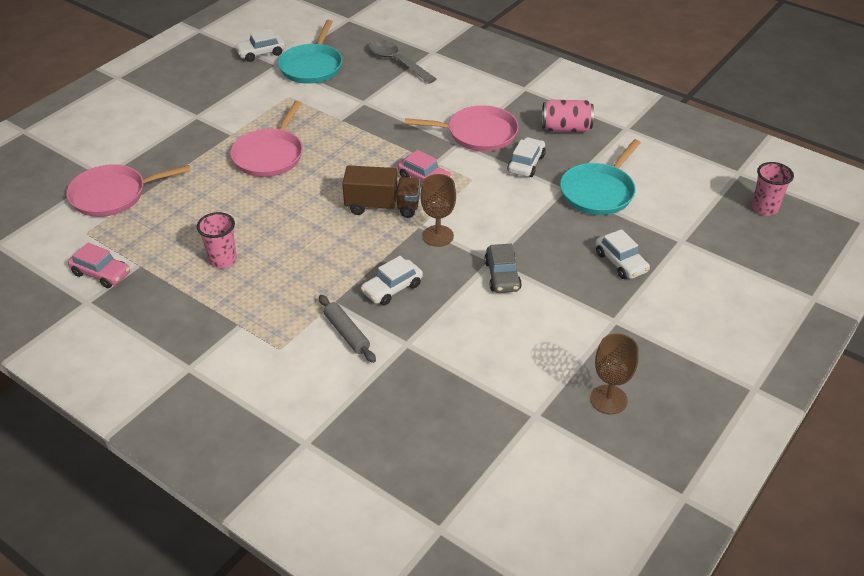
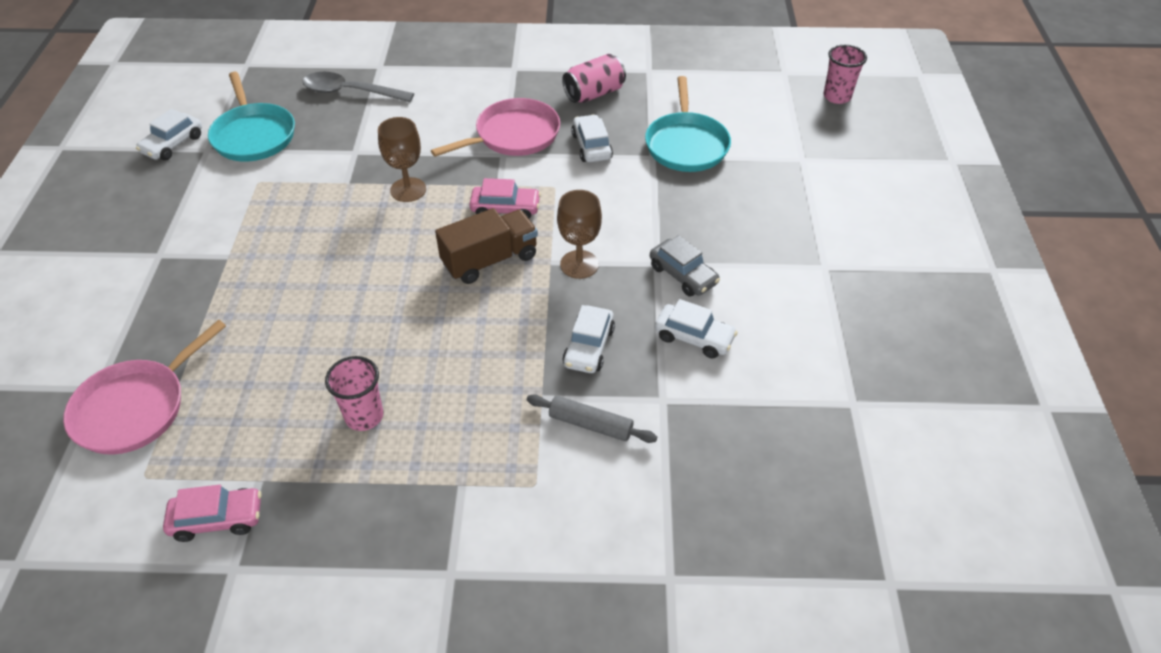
camera: 35 degrees left, 5 degrees up
(270, 155) = (301, 261): pink pan -> none
(608, 399) = (897, 349): brown goblet -> brown goblet (408, 190)
(621, 262) = (773, 206): white car -> white car (694, 337)

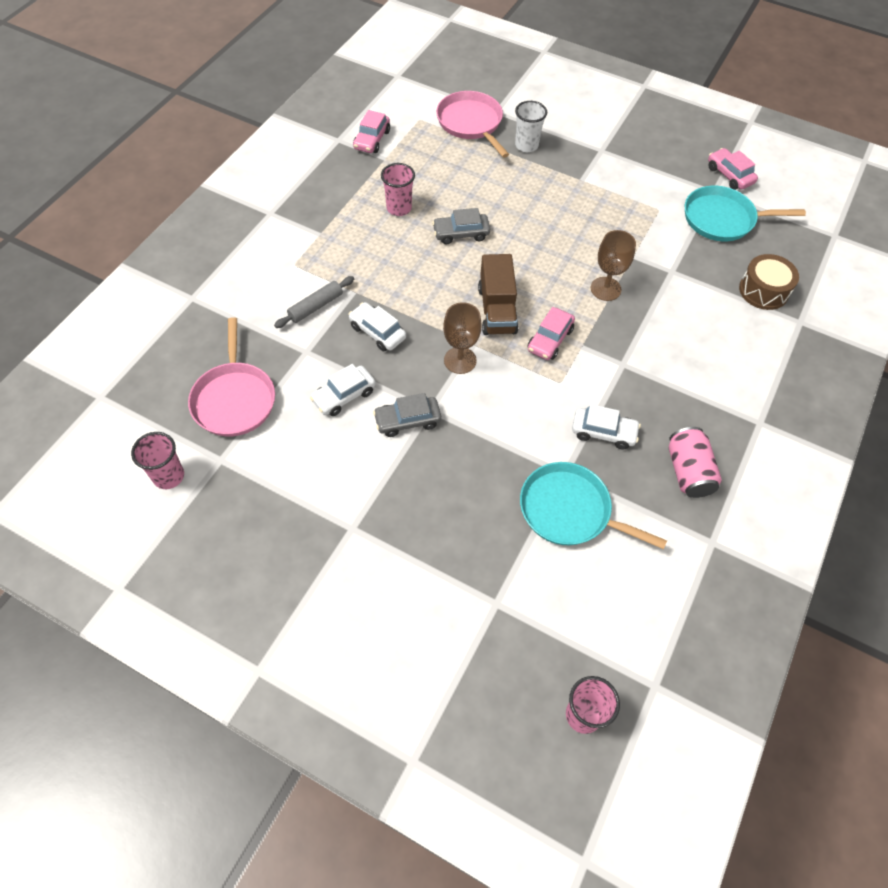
camera: 115 degrees right, 10 degrees up
(172, 329) = (526, 145): none -> white cup
(173, 144) = (729, 175): white car -> pink car
(350, 92) = (763, 291): grey spoon -> brown drum
(382, 333) = (461, 234): none -> grey car
(513, 135) = (647, 381): pink pan -> pink pan (234, 399)
(912, 439) = (169, 476): none -> pink cup

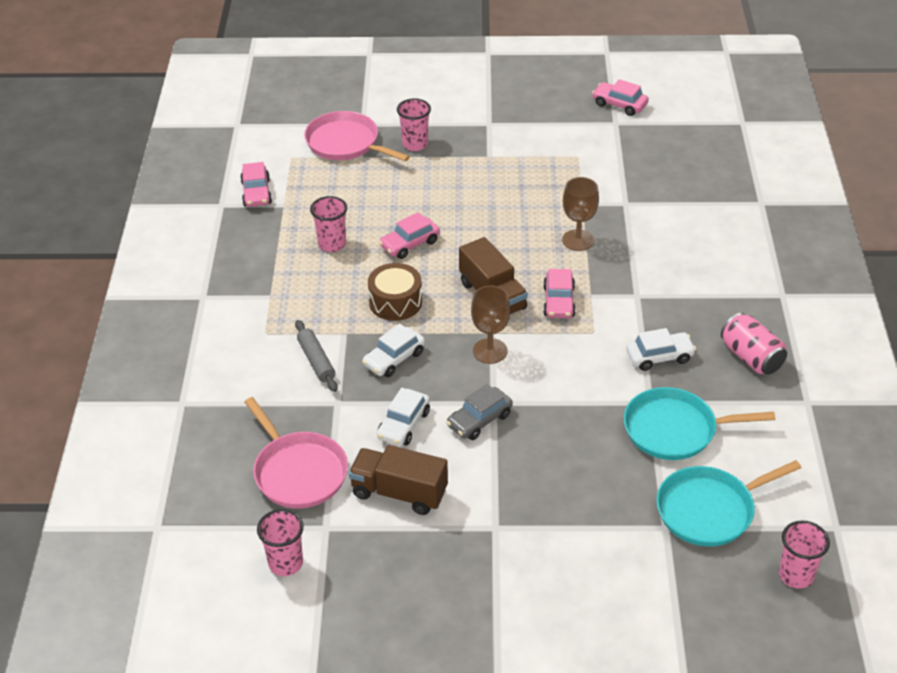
camera: 25 degrees left, 15 degrees down
(298, 456) = (399, 493): none -> brown truck
(316, 306) = (316, 361): grey rolling pin -> grey rolling pin turned 45 degrees counterclockwise
(377, 332) = (394, 359): white car -> white car turned 60 degrees counterclockwise
(461, 234) = (410, 244): grey car -> pink car
(526, 145) = (415, 144): white cup -> pink cup
(722, 219) = (639, 144): turquoise pan -> turquoise pan (709, 510)
(763, 291) = (714, 190): brown drum -> brown drum (395, 302)

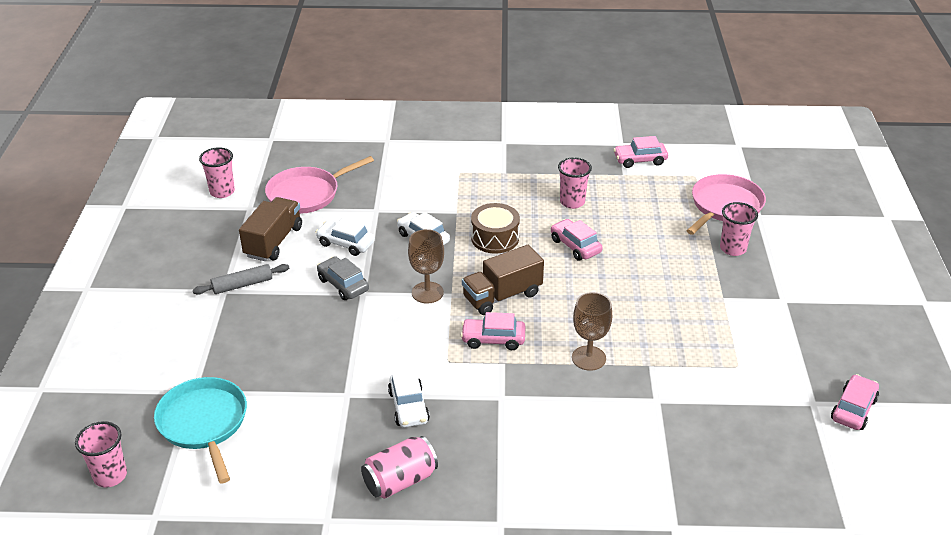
camera: 90 degrees right, 5 degrees down
(316, 361) = (425, 198): grey rolling pin -> grey rolling pin (242, 285)
(674, 430) = (308, 409): turquoise pan -> none

